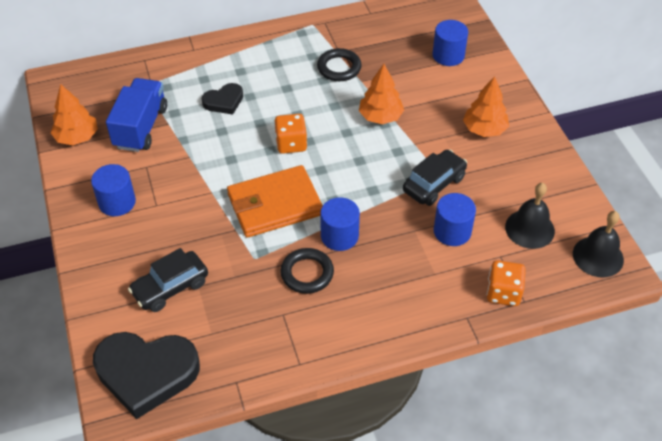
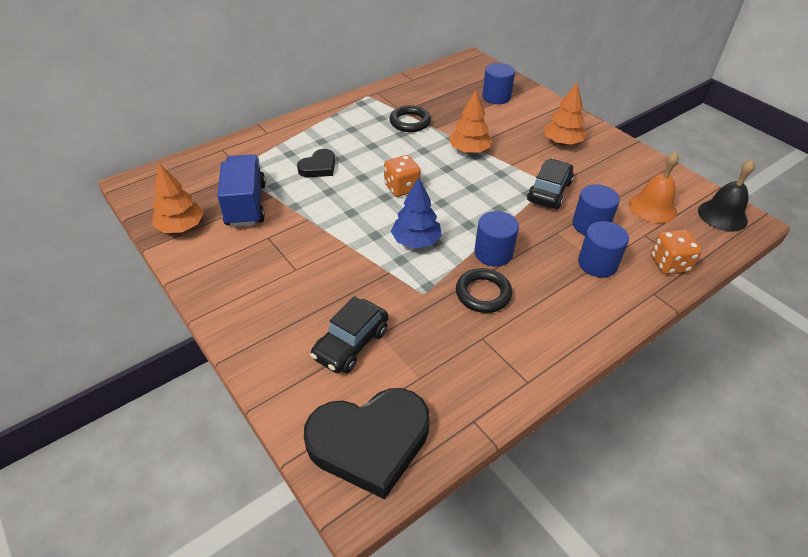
camera: 20 degrees left, 5 degrees down
(117, 202) = (252, 276): blue cylinder -> blue cylinder (597, 263)
(275, 205) = (416, 241): orange wallet -> blue tree
(529, 229) = (652, 207): black bell -> orange bell

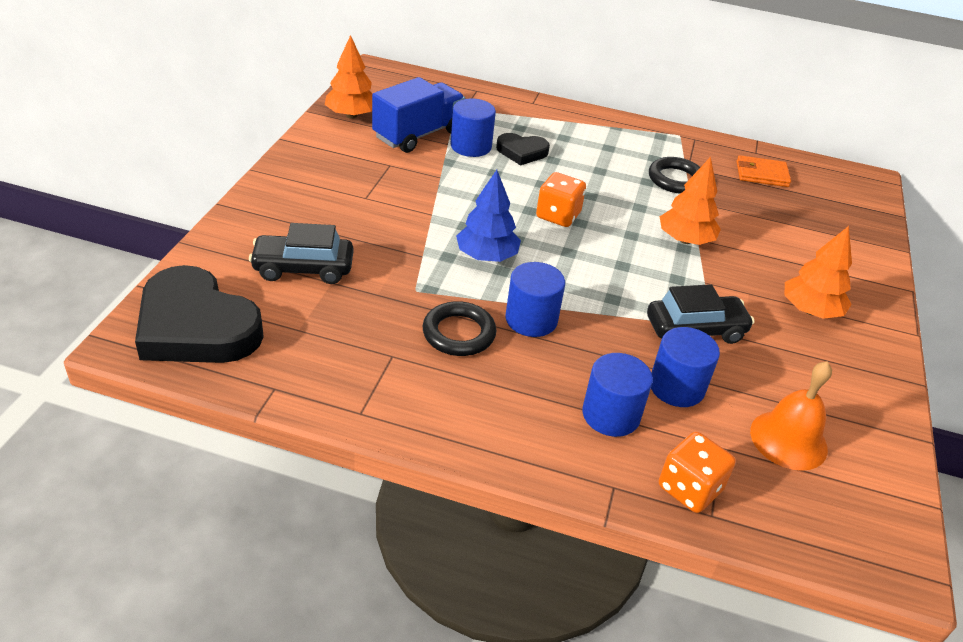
camera: 50 degrees right, 5 degrees down
(434, 89) = (761, 174): none -> orange wallet
(496, 97) = (821, 225): blue cylinder -> blue cylinder (471, 146)
(722, 215) = (869, 525): black bell -> none

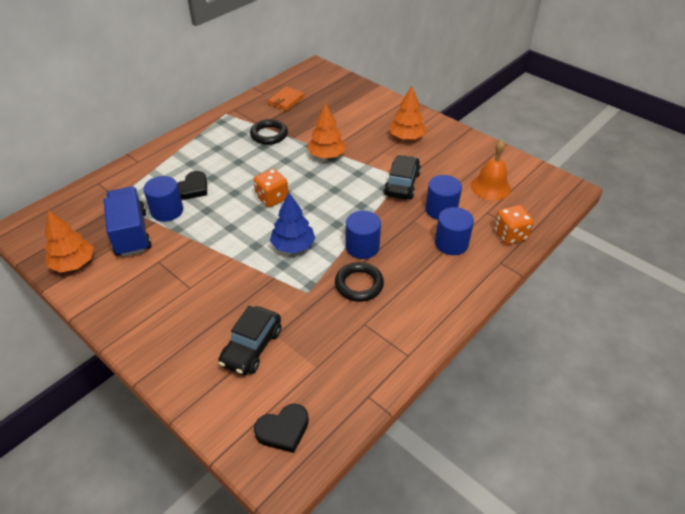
camera: 60 degrees left, 5 degrees up
(196, 326) = (283, 430): black heart -> black heart, size x0.52

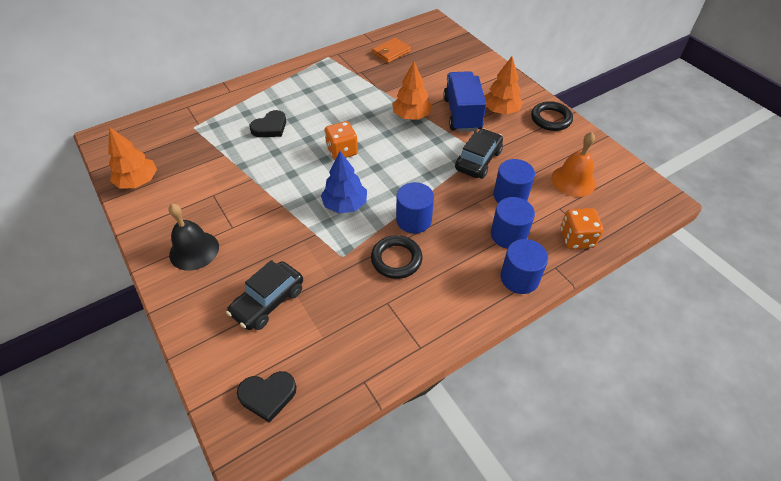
camera: 15 degrees right, 5 degrees up
(131, 233) = (198, 162): blue truck -> blue truck (462, 114)
(159, 316) = (194, 250): none -> black bell
(167, 211) = (239, 145): blue cylinder -> blue cylinder (519, 278)
(269, 135) = (362, 85): black ring -> black ring (551, 119)

